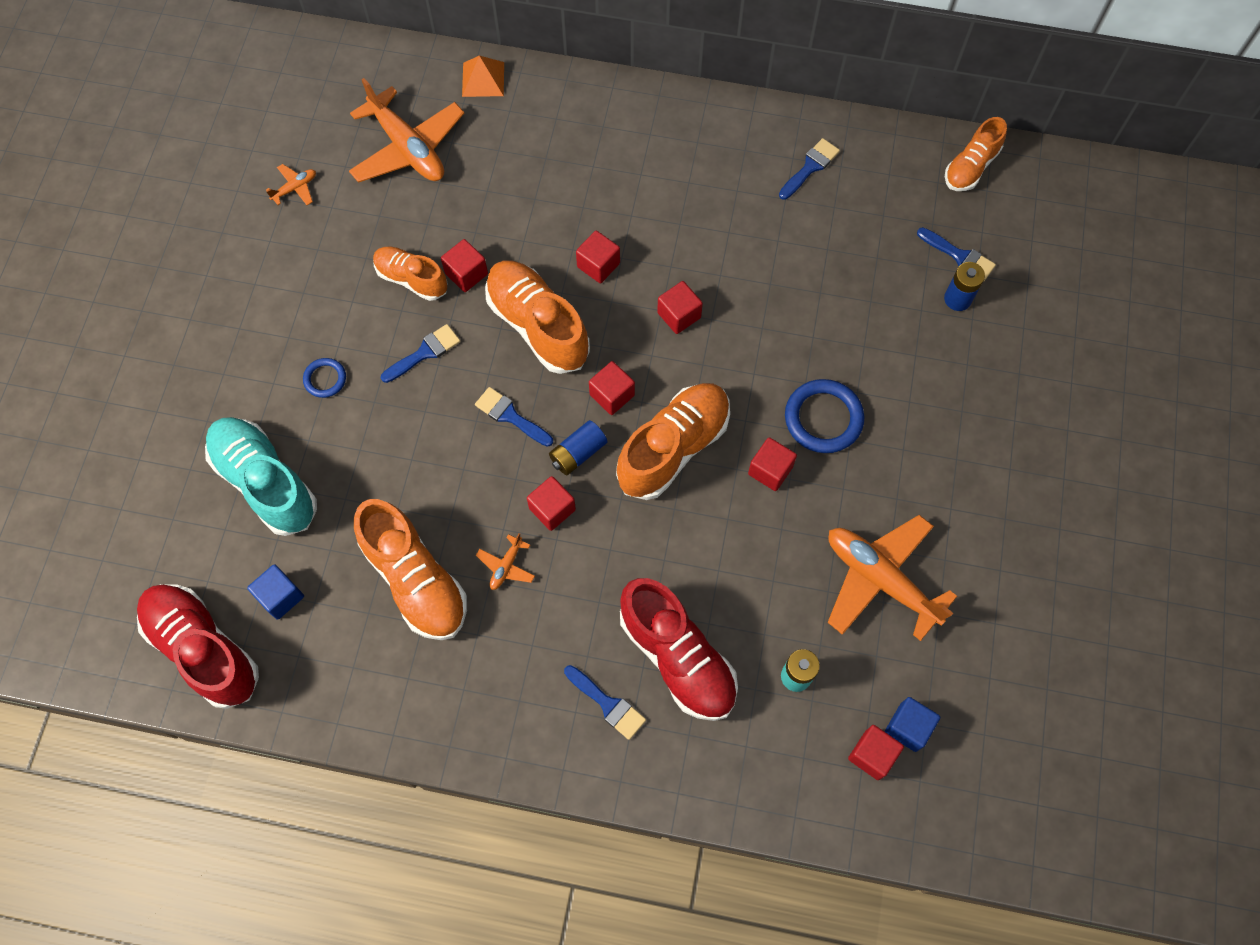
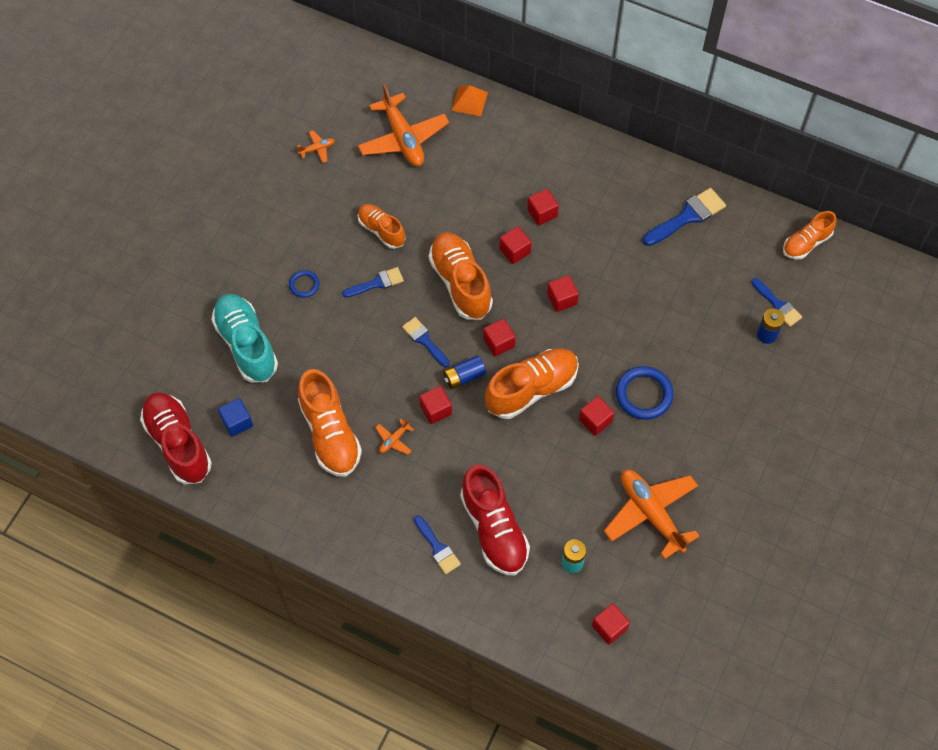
camera: 15 degrees right, 5 degrees down
(466, 274) = (420, 235): red cube -> red cube (542, 213)
(810, 167) = (687, 216): blue brush -> blue brush, size x1.54
(908, 727) = (640, 616): blue cube -> none

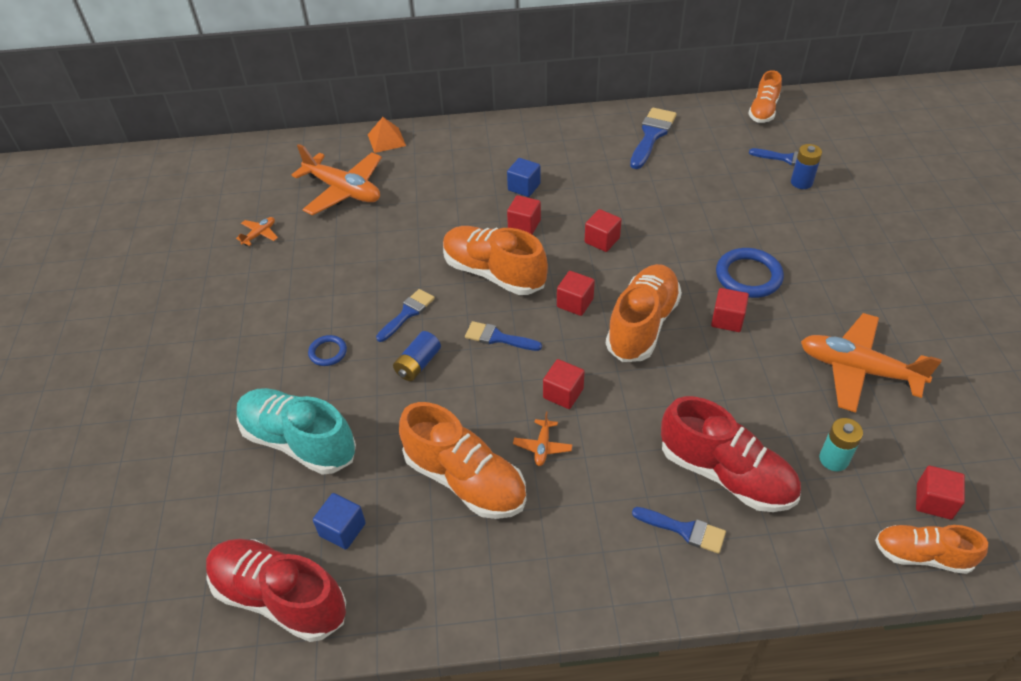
camera: 30 degrees left, 15 degrees down
(381, 230) = (377, 268): orange shoe -> orange shoe (922, 555)
(464, 376) = (566, 348): blue battery -> blue battery (418, 364)
(542, 213) = (524, 187): red cube -> blue cube

